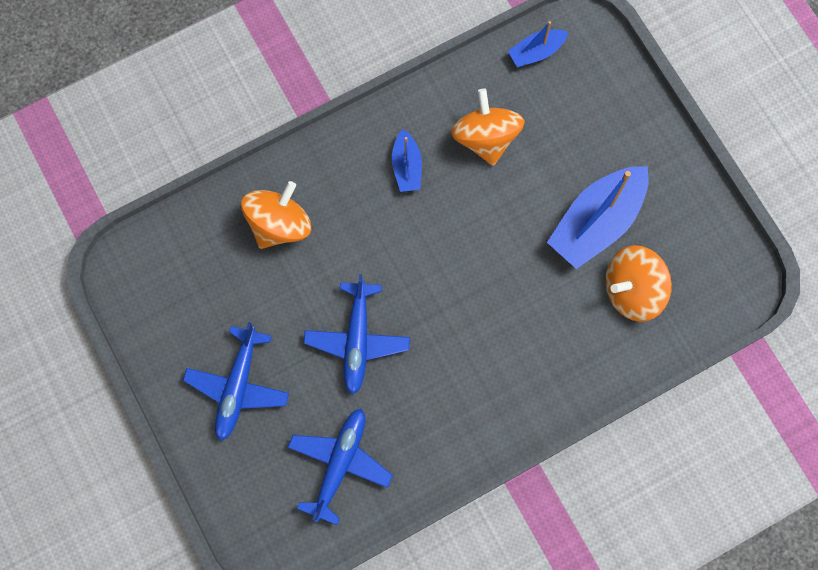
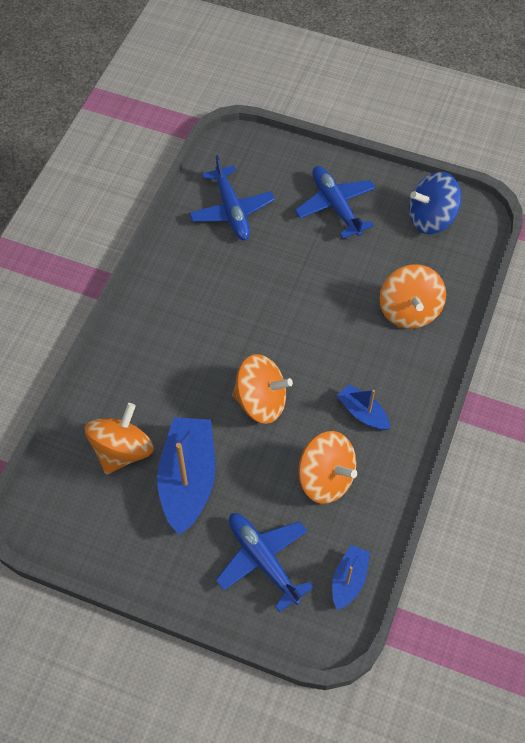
camera: 140 degrees right, 15 degrees down
(165, 299) = (431, 218): none -> blue spinning top
(357, 340) = (287, 281): blue plane -> blue plane (263, 560)
(481, 243) = (261, 401): none -> orange spinning top

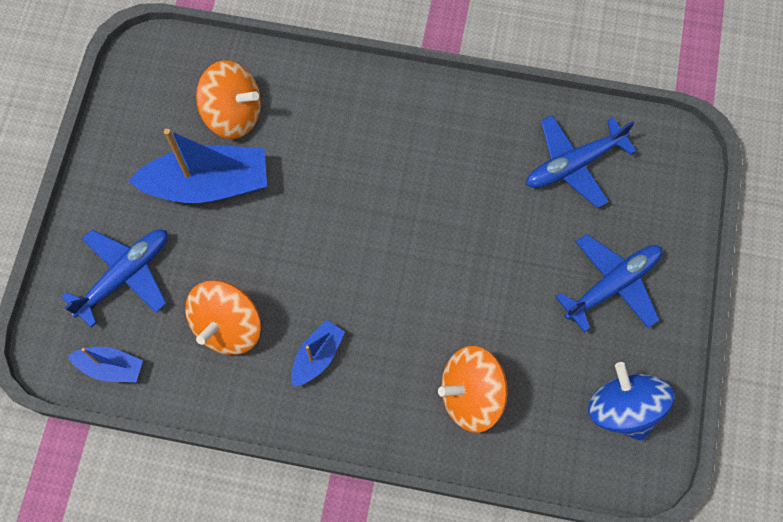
camera: 80 degrees right, 10 degrees up
(261, 401) = (314, 242): orange spinning top -> none

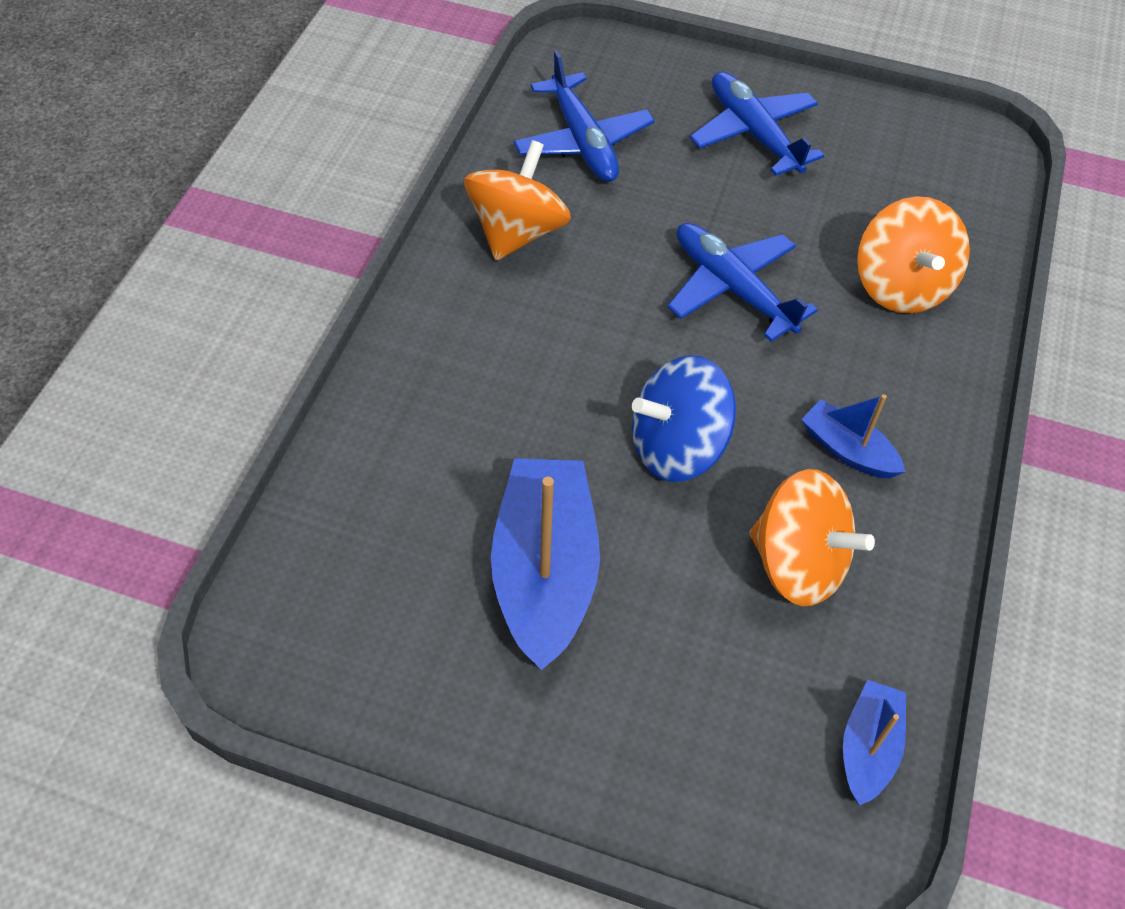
camera: 85 degrees left, 15 degrees down
(124, 276) = (700, 716): blue plane -> blue plane (732, 289)
(233, 114) = (419, 524): orange spinning top -> orange spinning top (517, 232)
(623, 408) = (912, 150): blue spinning top -> blue spinning top (677, 447)

